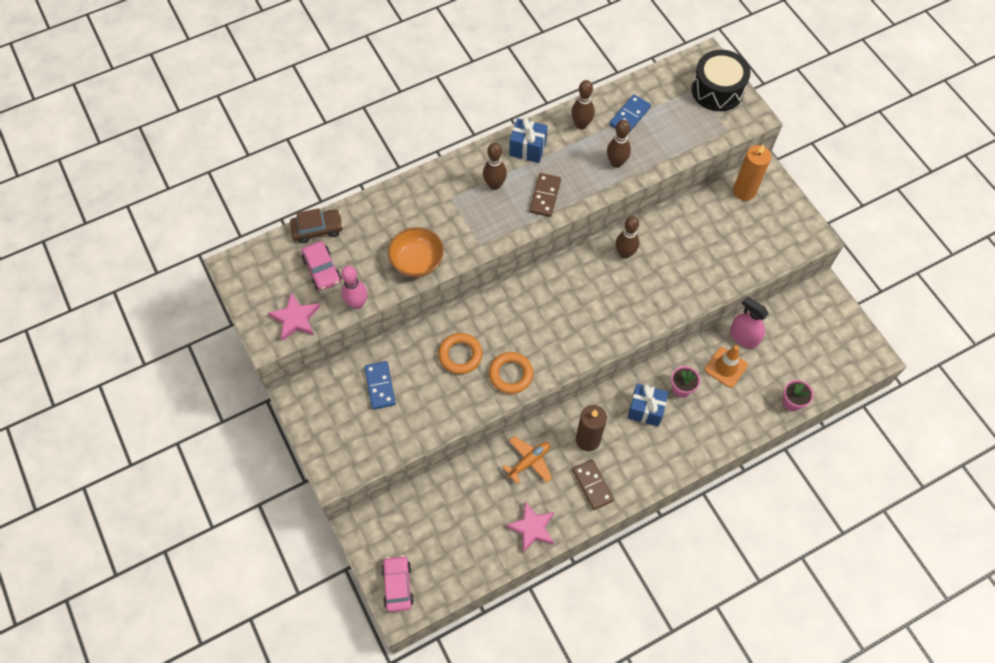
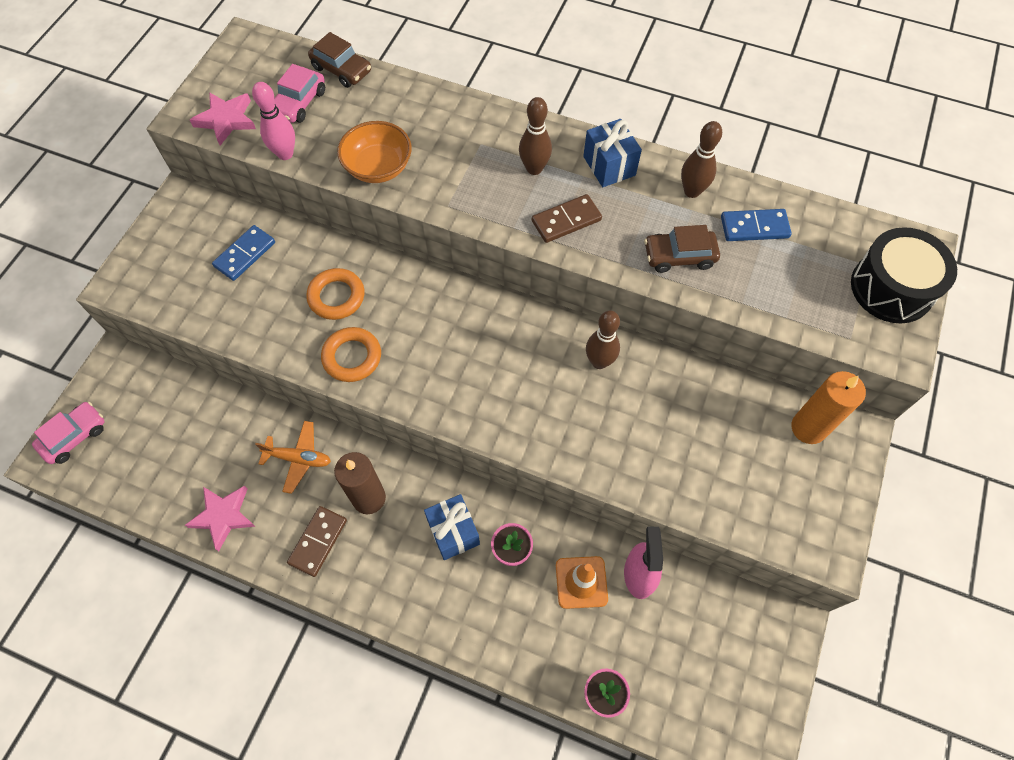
camera: 50 degrees right, 0 degrees up
(616, 163) = (679, 256): brown bowling pin -> brown car

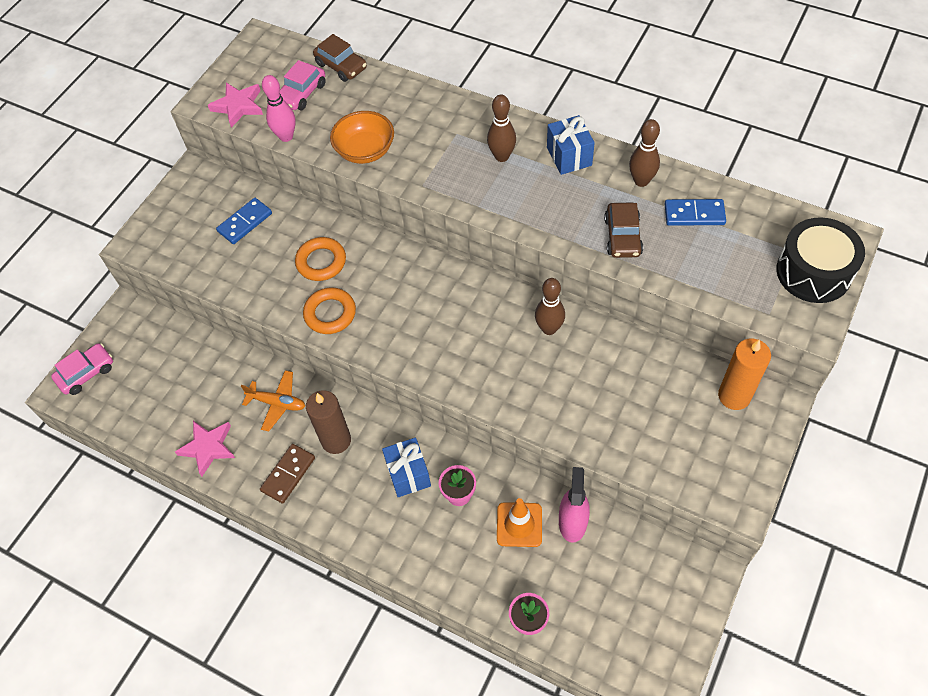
camera: 10 degrees right, 5 degrees down
(566, 221) = (525, 202): brown domino -> none
(679, 256) = (622, 236): brown car -> brown car turned 90 degrees counterclockwise

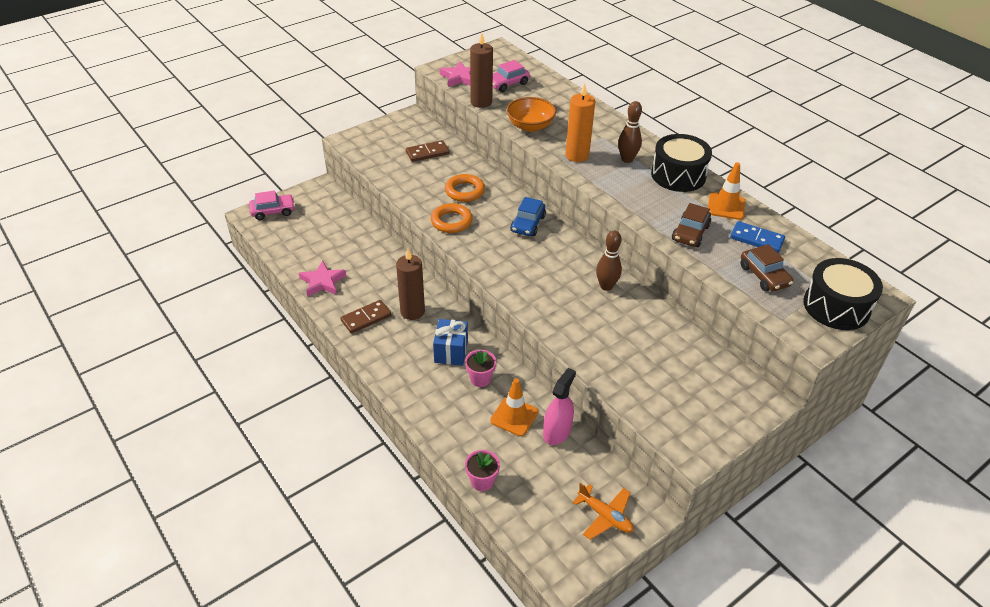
camera: 20 degrees right, 15 degrees down
(245, 222) = (427, 153): blue domino -> brown domino
(277, 403) = (386, 274): orange plane -> orange plane (605, 516)
(286, 136) = (481, 102): pink bowling pin -> brown candle
(341, 66) = (544, 78): brown car -> brown car (764, 276)
(419, 279) = (528, 224): none -> blue car
(569, 156) = (678, 175): blue gift -> black drum
(641, 181) = (726, 206): brown bowling pin -> orange traffic cone
(734, 396) = (731, 382): orange candle -> orange candle (577, 155)

